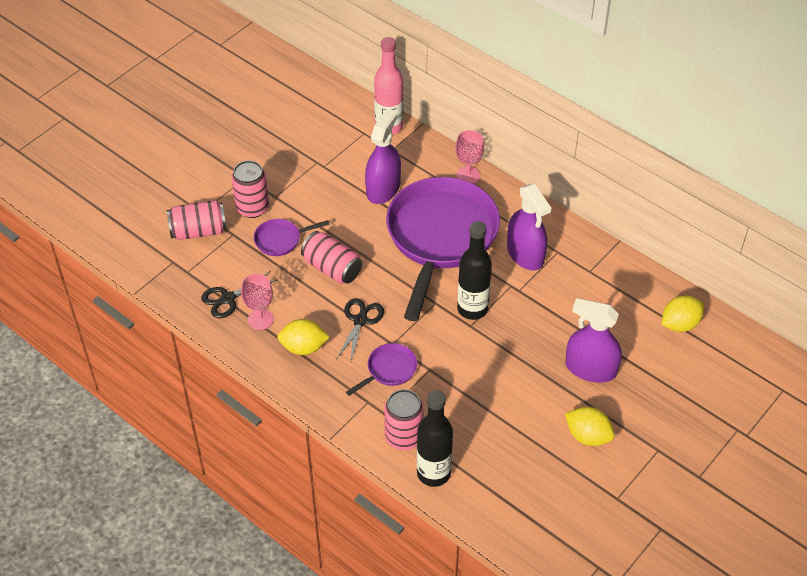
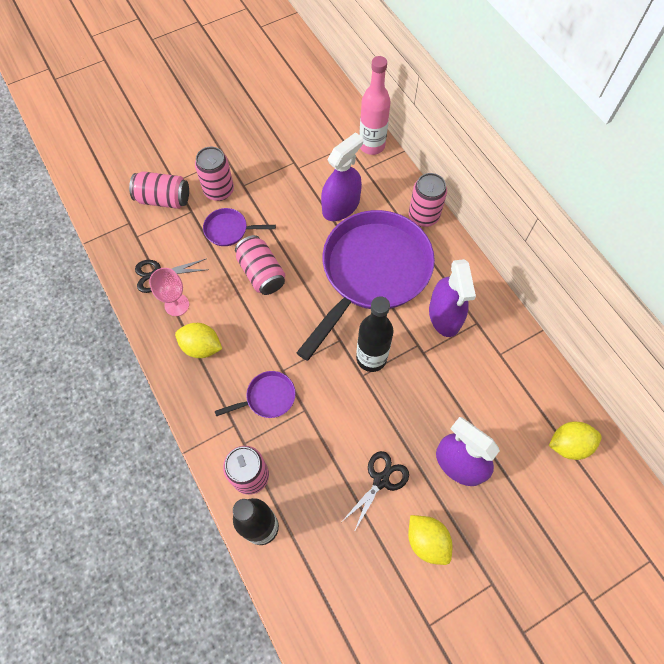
camera: 20 degrees right, 15 degrees up
(360, 320) = (263, 336): black scissors -> black scissors (381, 480)
(468, 175) = (423, 216): pink goblet -> pink can

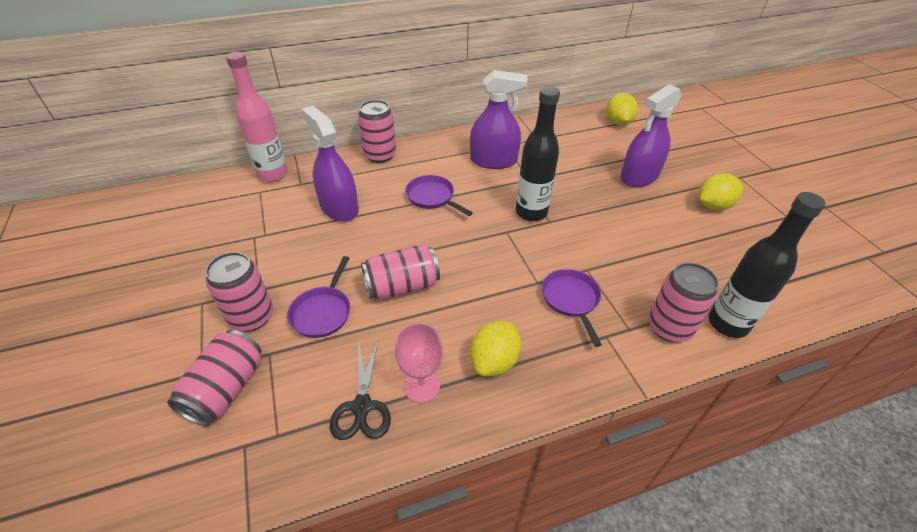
camera: 80 degrees left, 20 degrees down
(372, 272) = (432, 197): purple pan -> purple pan, size x0.41
(381, 480) = (660, 225): black scissors -> none

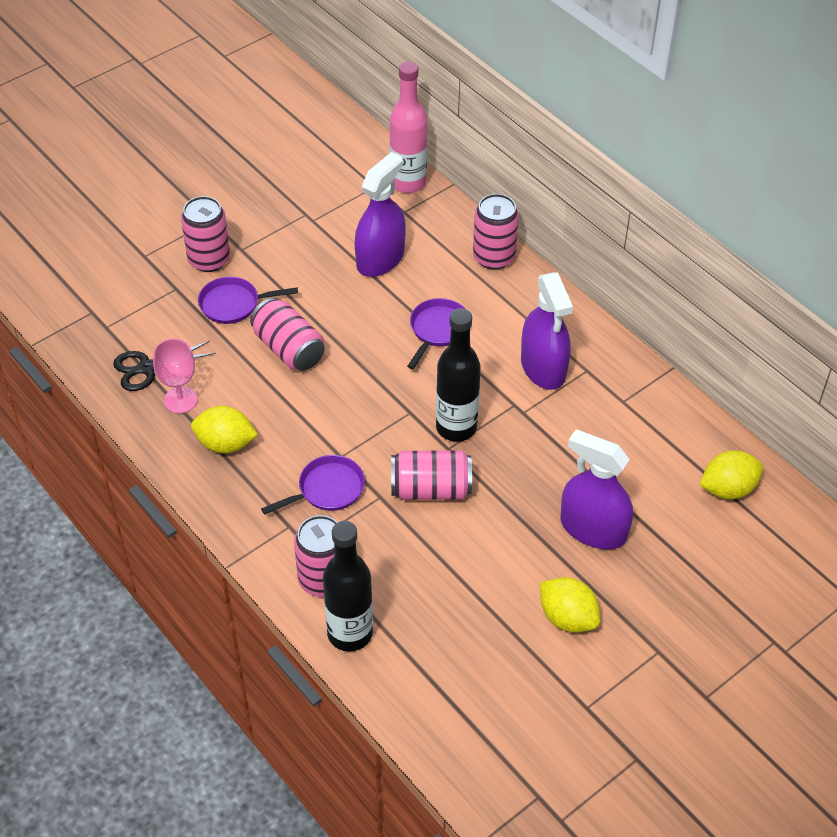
camera: 70 degrees right, 5 degrees up
(226, 389) = (134, 278): pink can -> pink can (430, 489)

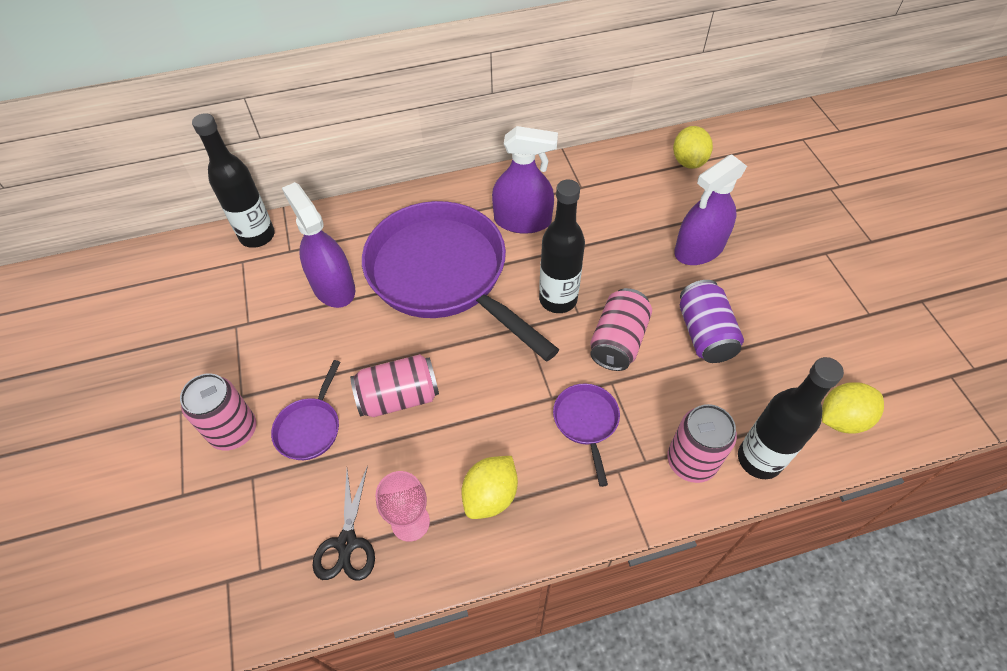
camera: 65 degrees left, 5 degrees up
(408, 183) = (257, 236): pink bottle -> black bottle
(438, 330) = (443, 274): purple pan -> purple pan, size x2.47
(477, 559) = (704, 334): none -> purple can
(494, 257) = (385, 209): pink can -> none
(567, 617) = (781, 295): yellow lemon -> yellow lemon (842, 419)

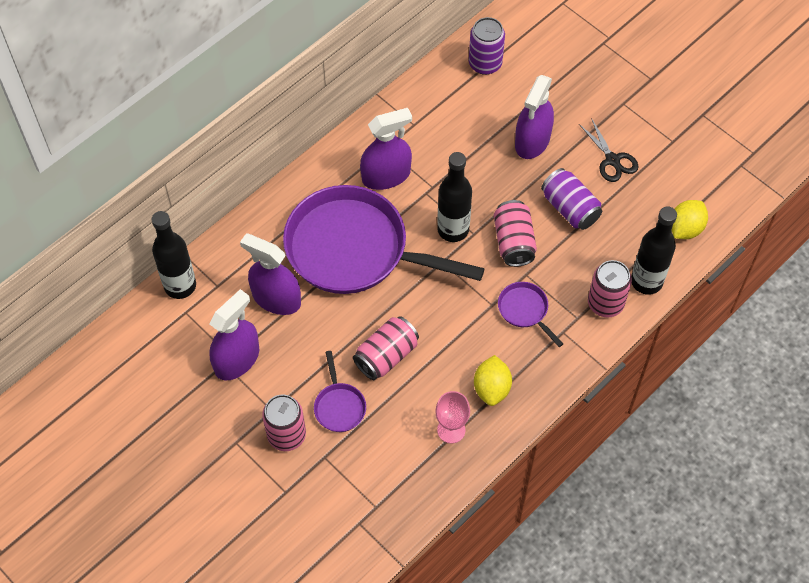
camera: 30 degrees left, 5 degrees up
(250, 327) = (237, 359): none -> purple spray bottle
(347, 543) = (419, 462): black scissors -> black scissors (612, 160)
(688, 162) = (485, 64): yellow lemon -> purple can

